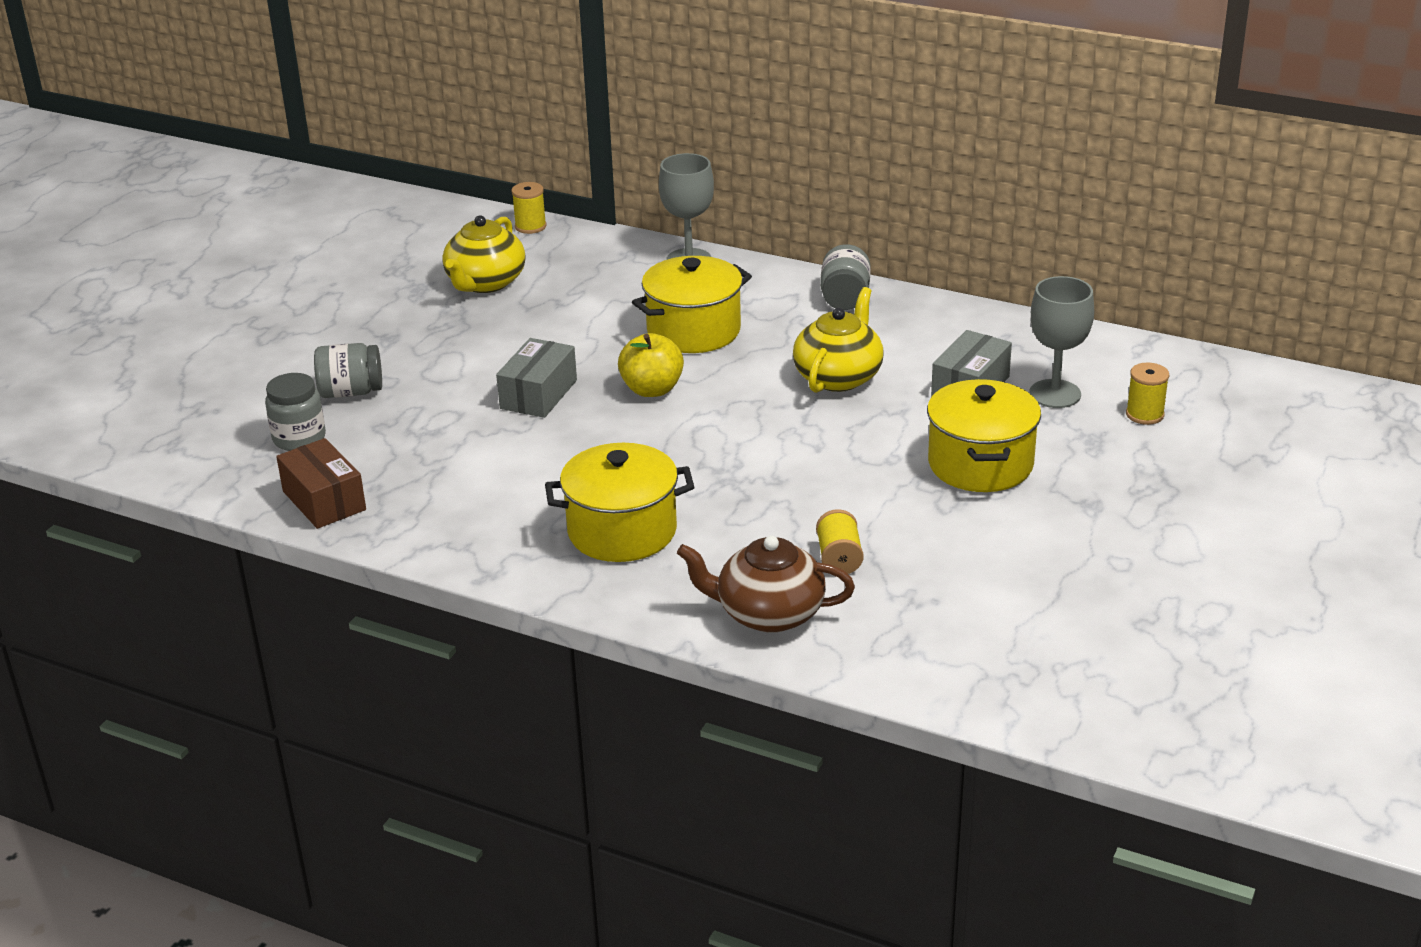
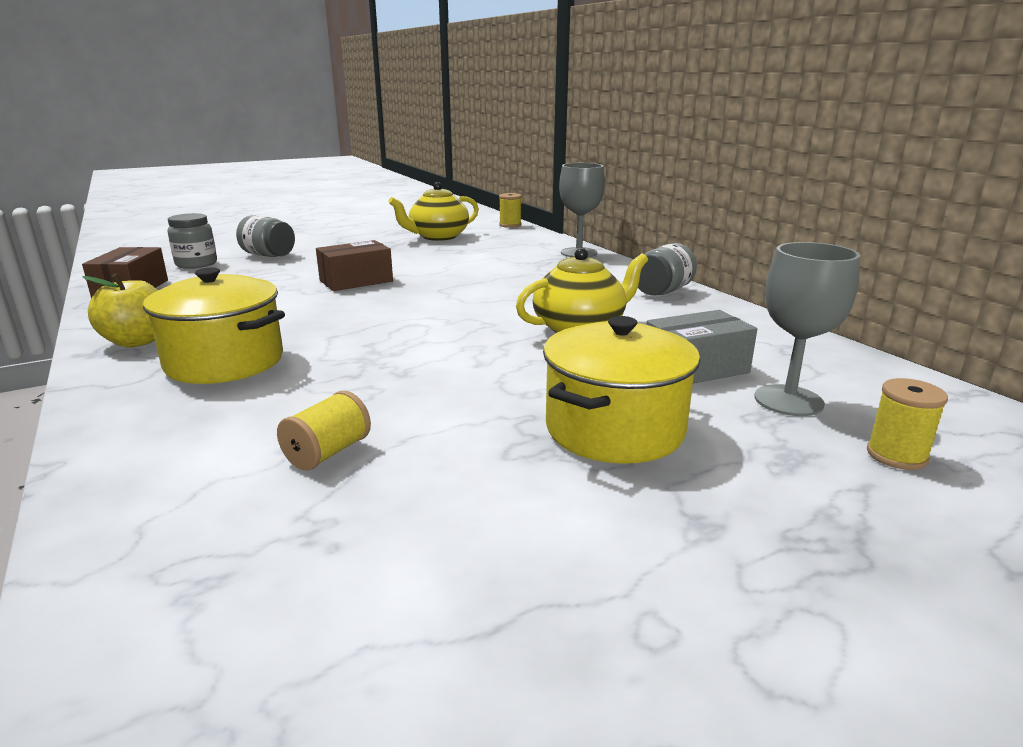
camera: 35 degrees right, 10 degrees down
(538, 394) = (356, 281): grey box -> brown box
(652, 389) = (428, 297): yellow apple -> yellow apple (137, 341)
(693, 331) = (517, 280): yellow pot -> none
(768, 613) = (168, 472): brown teapot -> none

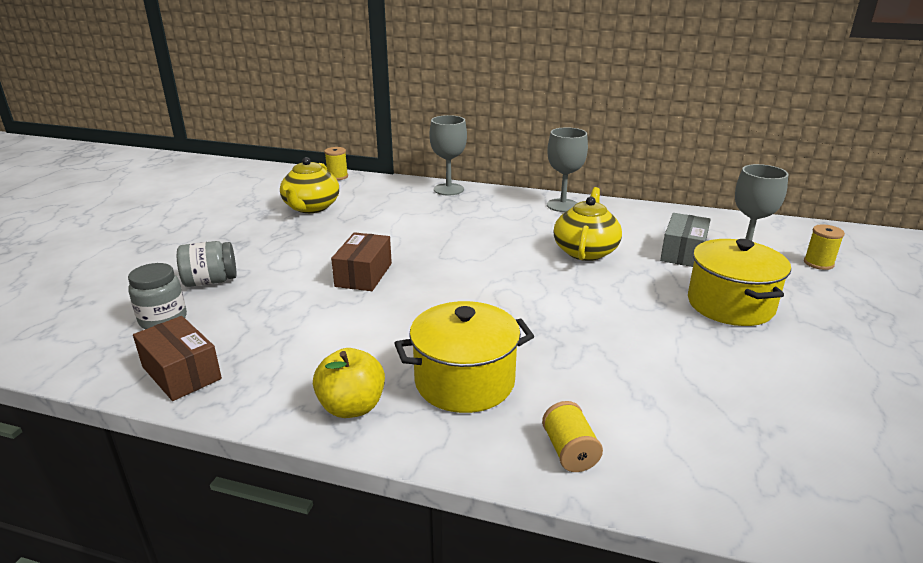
camera: 45 degrees left, 5 degrees up
(328, 452) = (669, 392): yellow spool -> yellow spool (569, 451)
(662, 291) = (562, 205): grey jar -> grey goblet

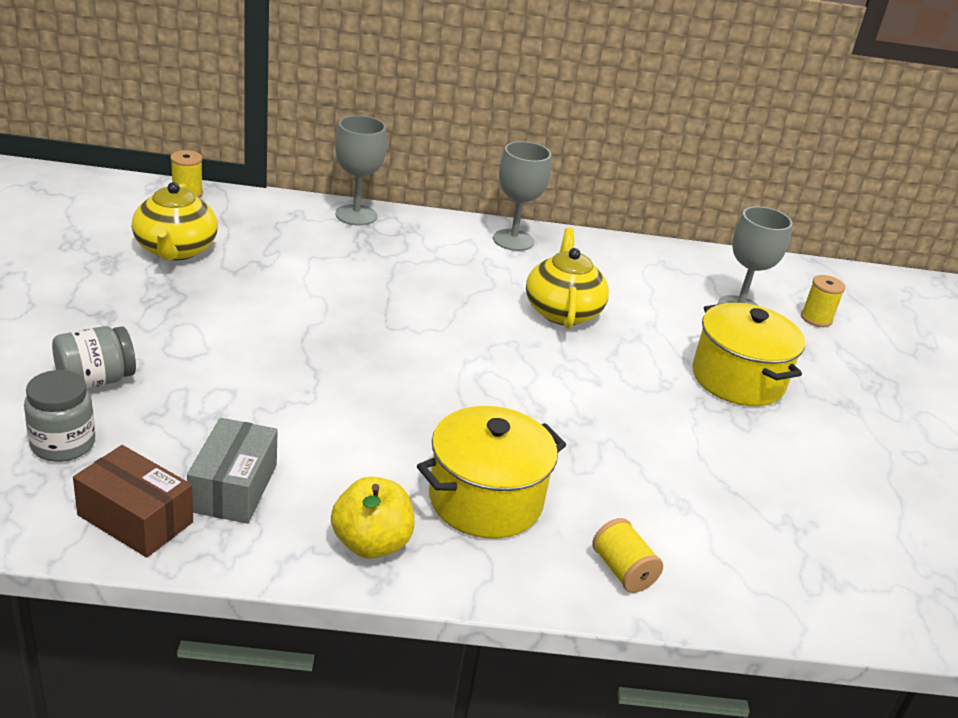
camera: 20 degrees left, 5 degrees up
(364, 275) = (302, 359): brown box -> none
(683, 253) = (672, 309): grey box -> grey box (233, 488)

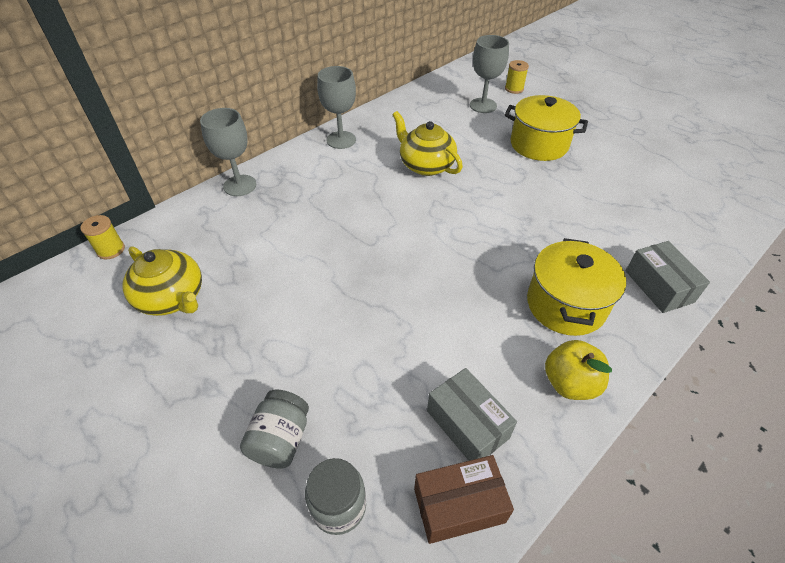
camera: 40 degrees left, 15 degrees up
(622, 570) = (659, 286): yellow spool -> grey box

